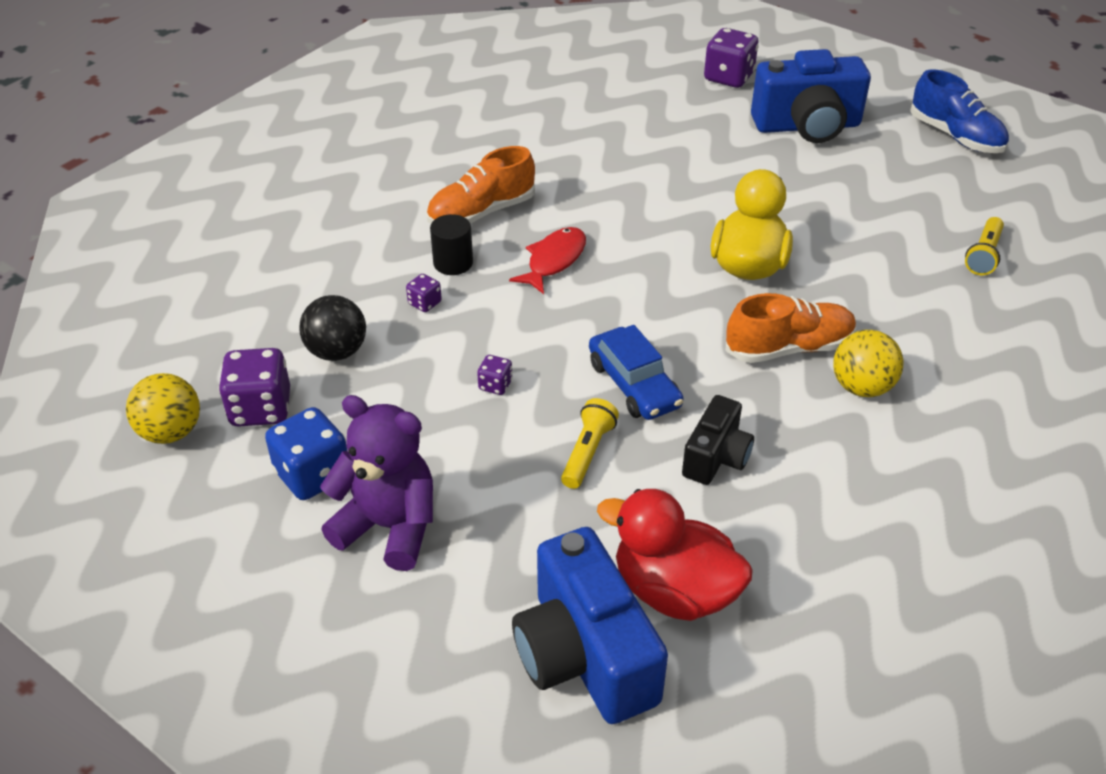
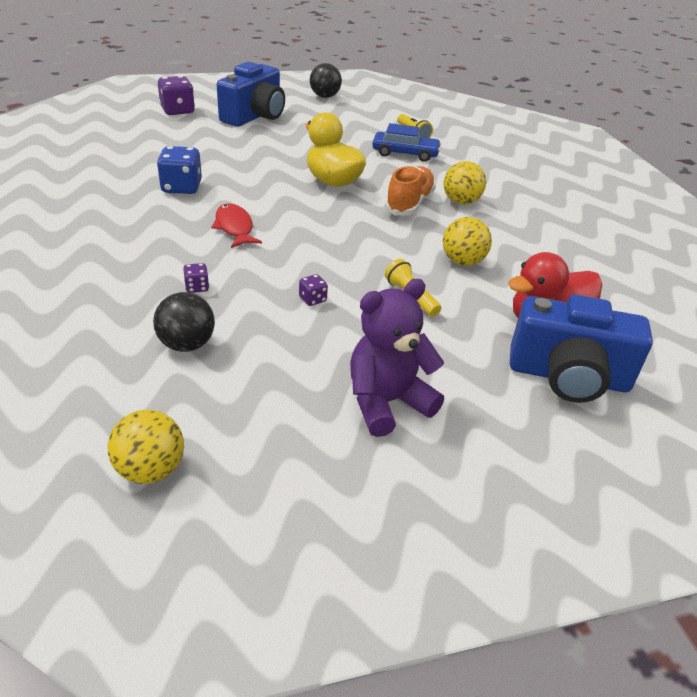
camera: 55 degrees left, 5 degrees down
(261, 409) = (193, 408): purple dice -> none
(313, 475) = (296, 414): blue dice -> blue dice (181, 187)
(453, 263) = (176, 259): black cylinder -> none
(481, 212) = (147, 227): orange shoe -> none
(634, 384) = (376, 256): blue car -> blue car (405, 153)
(716, 457) = (462, 262): black camera -> yellow ball
(955, 136) = (325, 96): blue shoe -> black ball

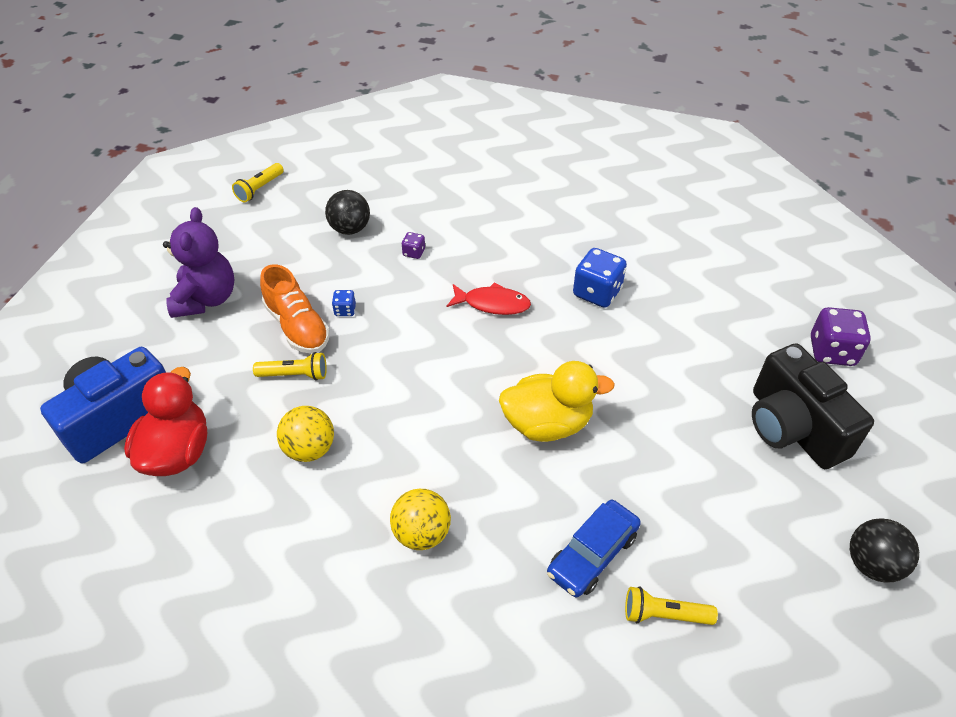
camera: 125 degrees right, 10 degrees up
(151, 470) = (259, 189): yellow ball -> yellow flashlight
(255, 116) = (792, 427): blue camera -> black camera
(312, 299) = (345, 310): purple dice -> blue dice
(409, 203) = (451, 472): orange shoe -> orange shoe (297, 326)

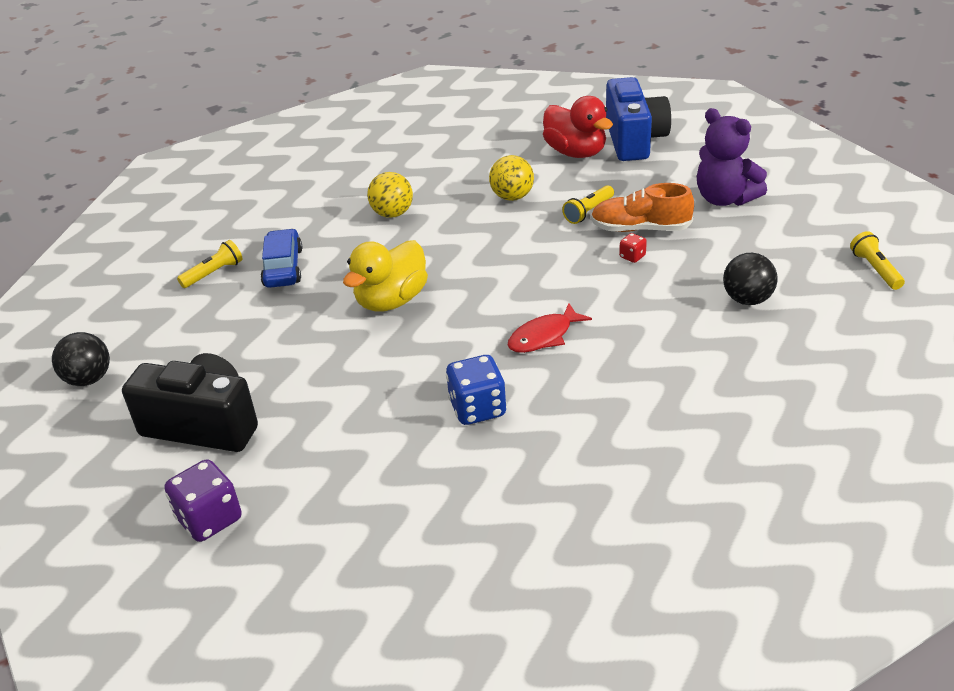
camera: 135 degrees right, 10 degrees down
(345, 310) = (632, 256): blue dice -> red dice
(414, 253) = (667, 322): purple dice -> none

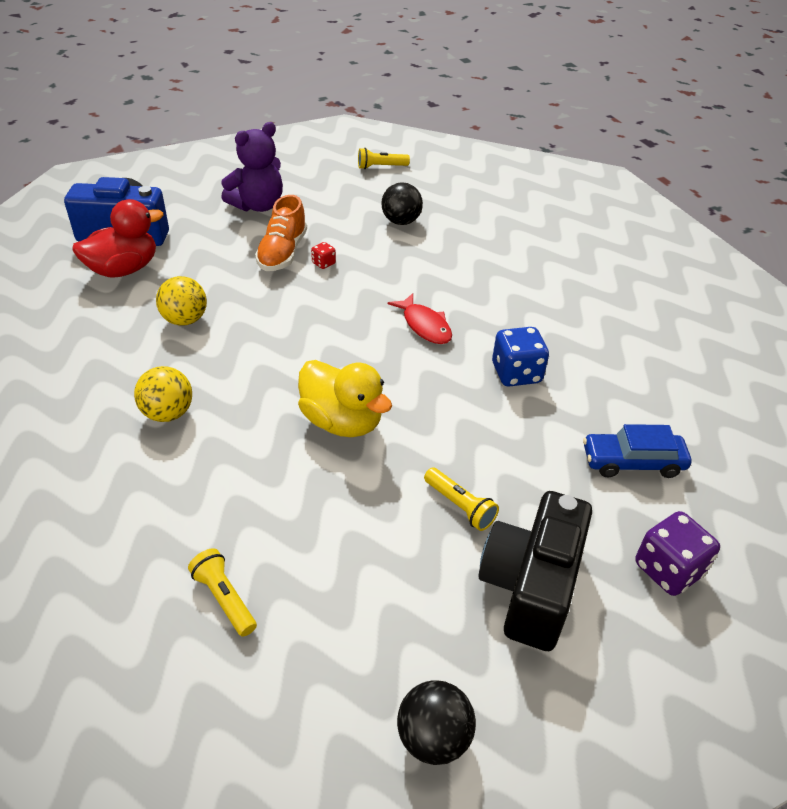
camera: 90 degrees left, 5 degrees up
(283, 267) = (241, 519): blue car -> blue car (632, 462)
(588, 212) = (240, 276): yellow flashlight -> yellow flashlight (460, 506)

